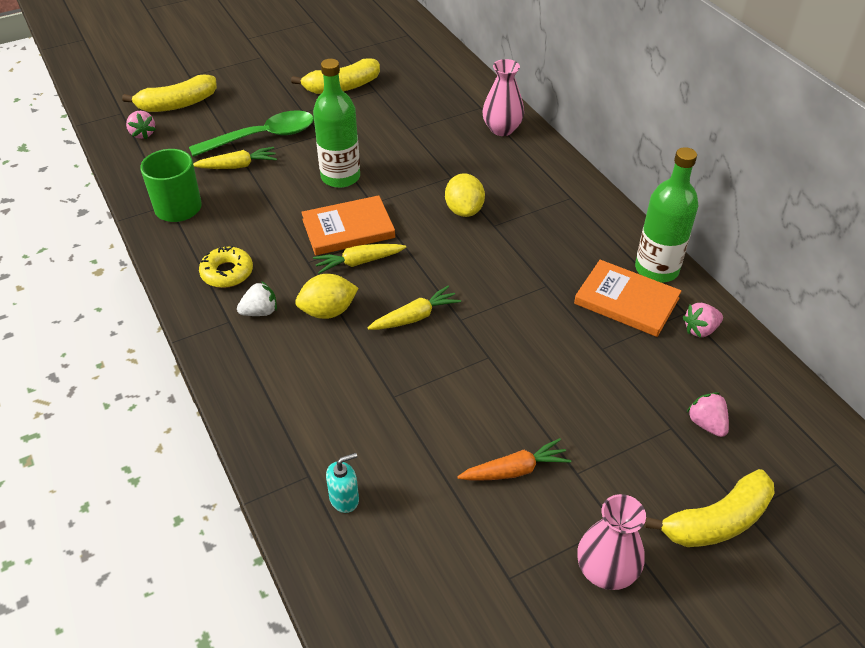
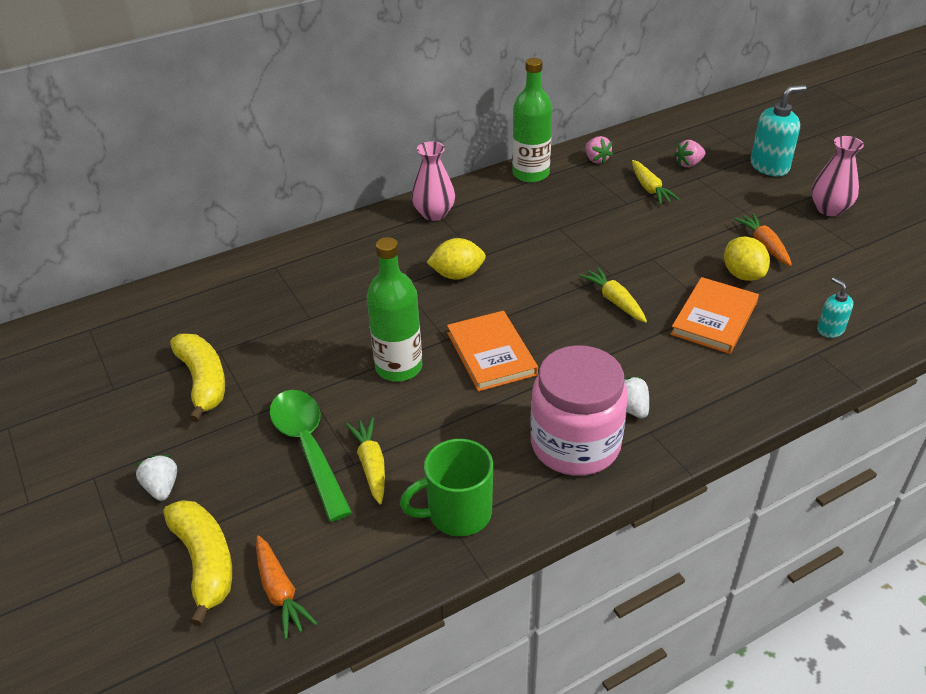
camera: 90 degrees left, 5 degrees down
(143, 134) = (280, 592): pink strawberry -> orange carrot
(227, 273) = (575, 444): yellow donut -> pink jar
(244, 82) = (162, 488): none -> white strawberry
(328, 311) = (619, 358): yellow lemon -> yellow lemon (742, 275)
(358, 262) = (544, 342): yellow carrot -> yellow carrot (650, 189)
(502, 129) = (319, 252): pink vase -> pink vase (434, 214)
(626, 301) = (571, 189): orange book -> orange book (714, 318)
(716, 521) = (769, 166): yellow banana -> turquoise soap dispenser

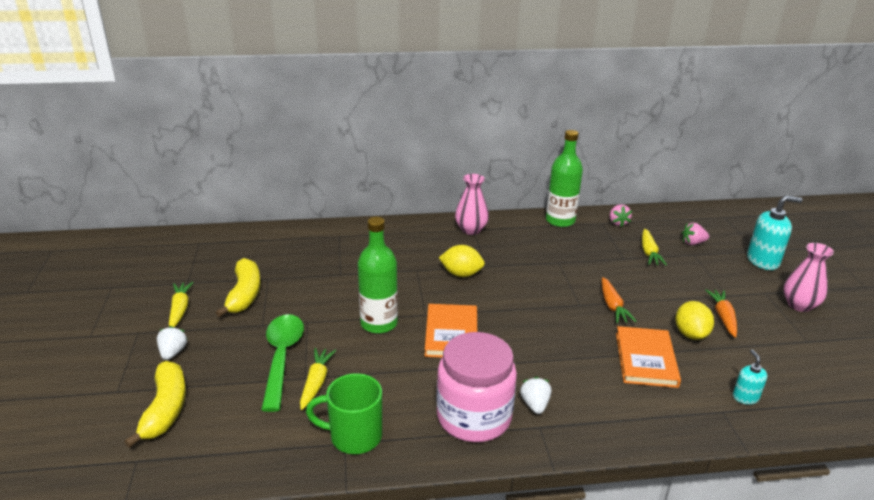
camera: 20 degrees right, 10 degrees down
(280, 592) = (198, 447): orange carrot -> orange carrot (612, 306)
(614, 300) = (570, 323): yellow carrot -> yellow carrot (180, 309)
(714, 318) = (646, 359): orange book -> orange book turned 45 degrees counterclockwise

